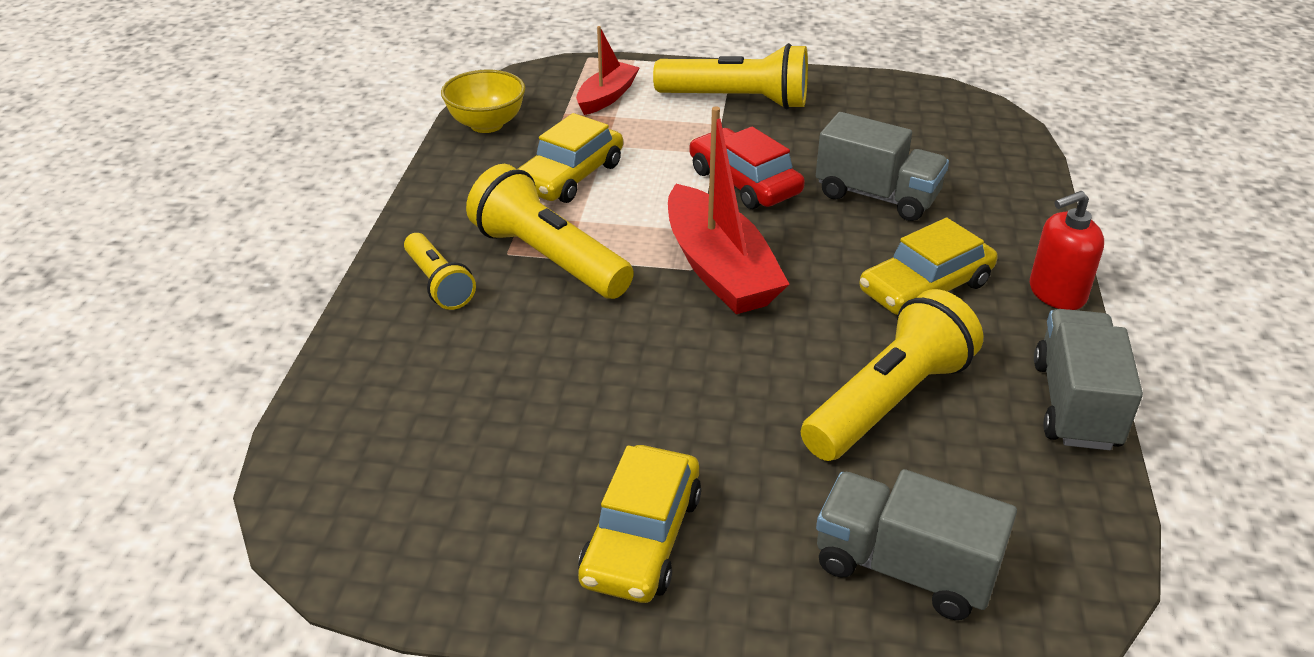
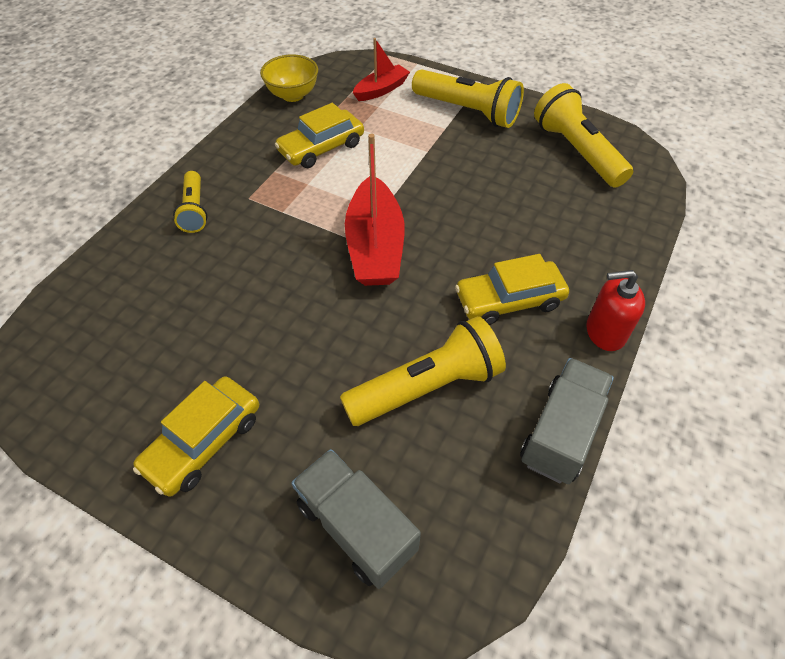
camera: 20 degrees right, 15 degrees up
(549, 258) = (271, 208): yellow flashlight -> yellow flashlight (577, 151)
(744, 182) = (433, 179): red car -> none
(877, 196) = (520, 214): grey truck -> none

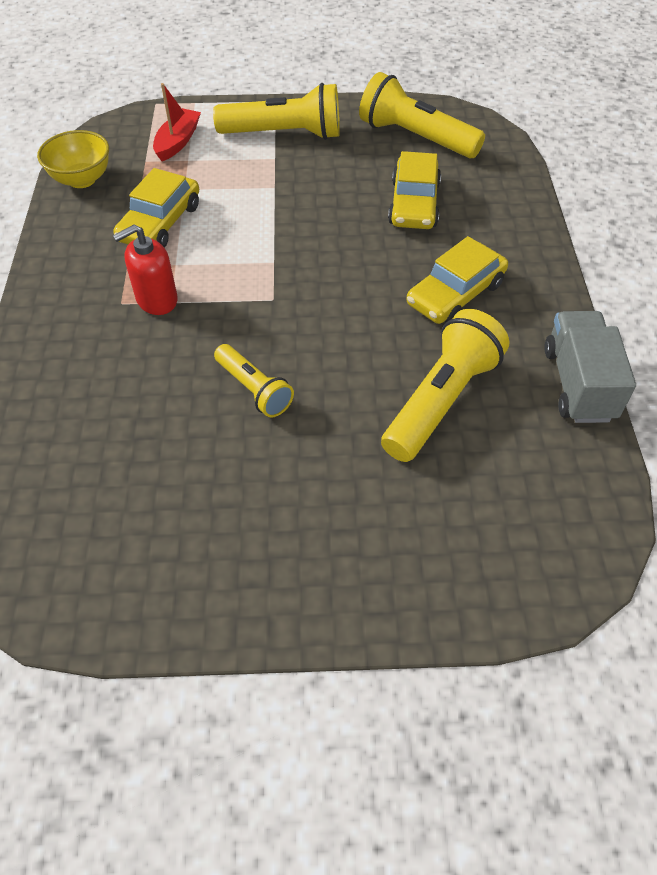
camera: 30 degrees left, 0 degrees up
(194, 210) = (69, 339): yellow flashlight -> yellow flashlight (254, 389)
(203, 441) = (272, 549): yellow car -> yellow car (414, 204)
(356, 527) = (472, 544): grey truck -> none
(375, 246) = (294, 297): red boat -> none
(605, 332) = (553, 286): red soap dispenser -> red soap dispenser (156, 300)

